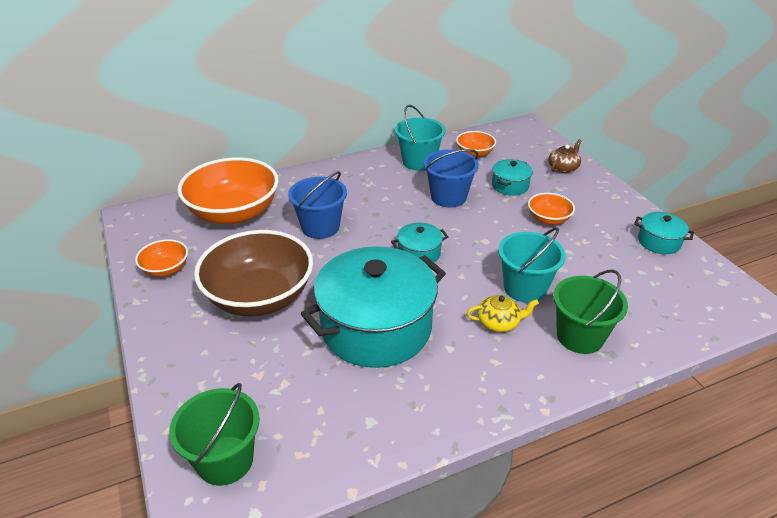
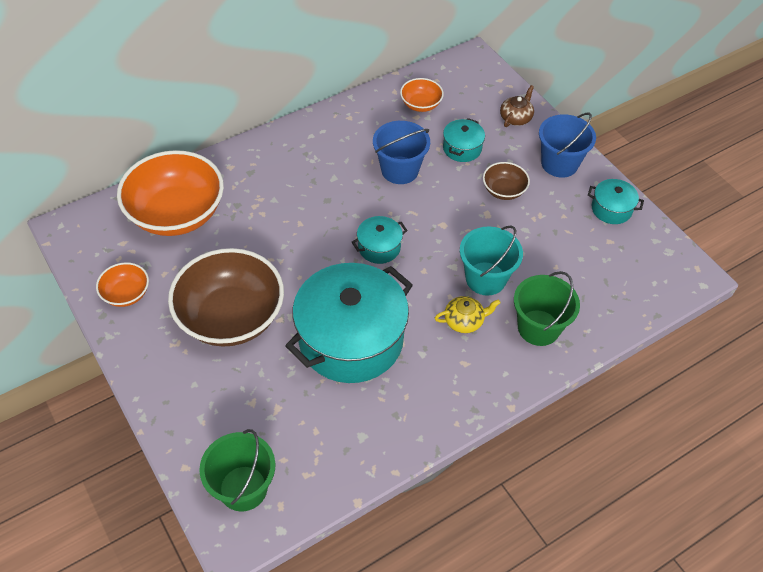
camera: 10 degrees left, 15 degrees up
(320, 227) = (273, 224): blue bucket -> blue bucket (559, 163)
(419, 162) = (362, 122): turquoise bucket -> none
(548, 219) = (503, 190): orange bowl -> brown bowl

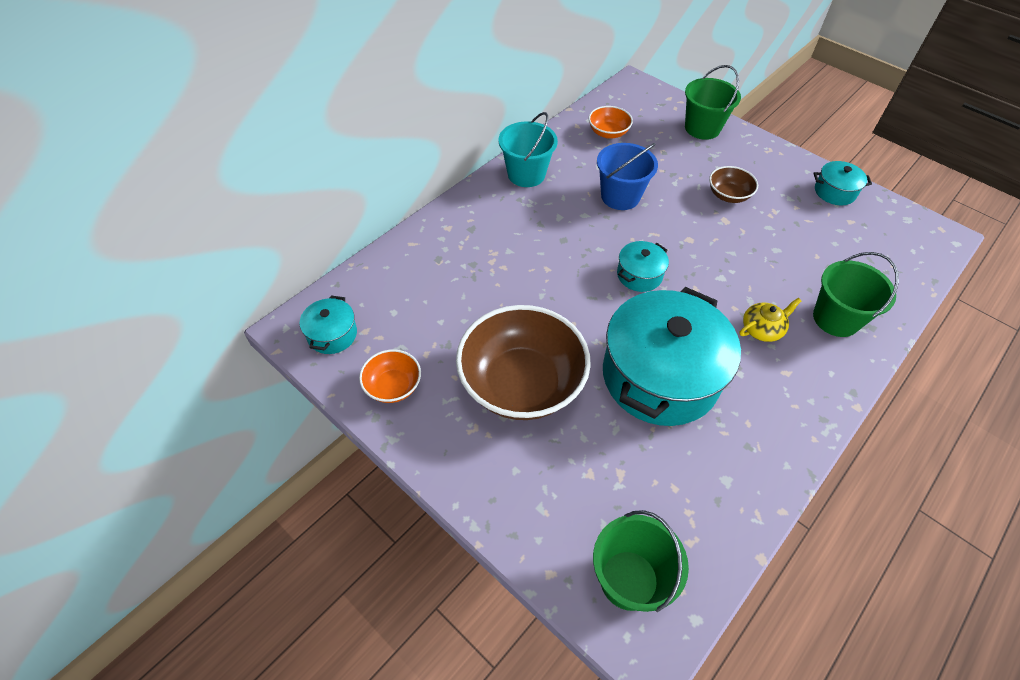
camera: 15 degrees left, 0 degrees up
(177, 214) = (412, 287): orange bowl -> none
(462, 148) = (668, 165): turquoise pot -> turquoise pot (332, 334)
(485, 278) = (759, 282): turquoise bucket -> turquoise bucket (526, 174)
(516, 118) = (702, 128): brown teapot -> green bucket
(559, 163) = (764, 161): blue bucket -> none

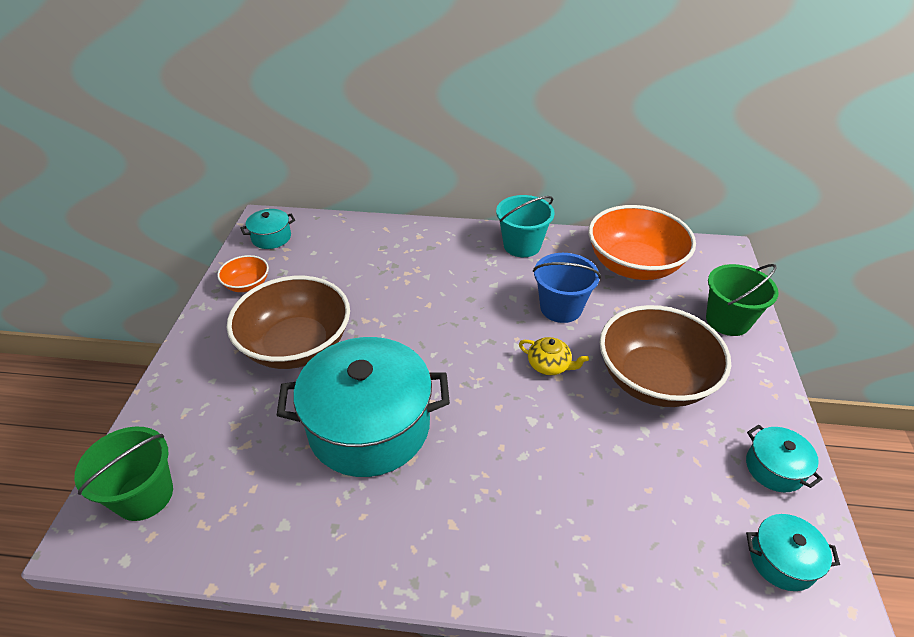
camera: 55 degrees right, 10 degrees down
(608, 133) = (633, 265): orange bowl -> orange bowl, size x2.13
(639, 275) = (477, 362): turquoise pot -> turquoise pot (782, 560)
(728, 195) = (653, 379): brown bowl -> brown bowl, size x2.13
(762, 329) = (493, 480): yellow teapot -> yellow teapot (549, 365)
(836, 319) = (569, 543): green bucket -> none

